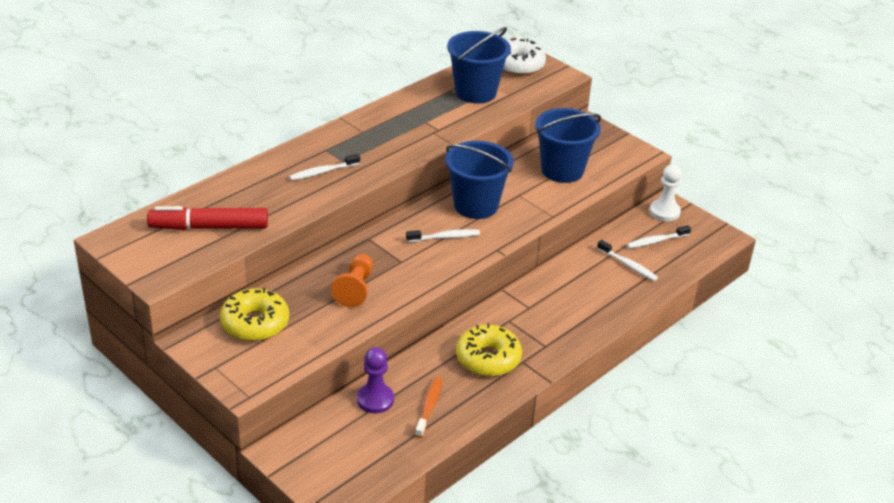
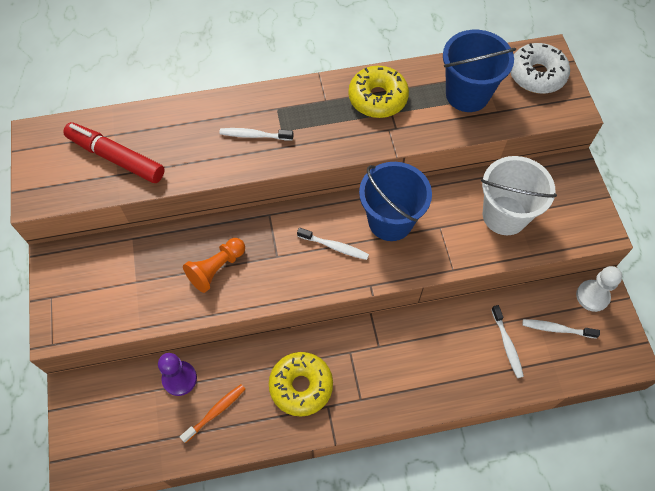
camera: 35 degrees right, 25 degrees up
(255, 323) = (112, 265): yellow donut -> yellow donut (377, 98)
(562, 170) = (504, 215): blue bucket -> white bucket

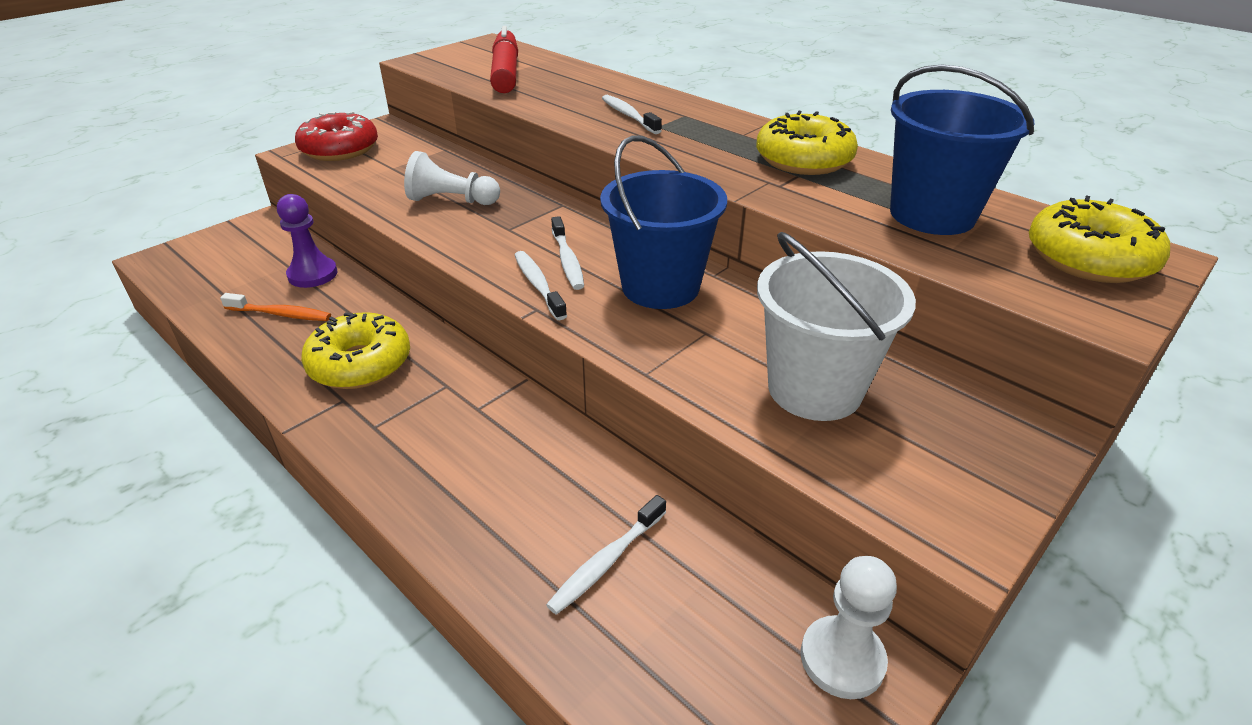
camera: 55 degrees right, 25 degrees down
(75, 302) = (340, 149): none -> red donut
(216, 269) = (452, 200): orange pawn -> white pawn
(536, 75) = (1089, 258): white donut -> yellow donut
(556, 329) = (707, 627): white toothbrush -> white toothbrush (538, 285)

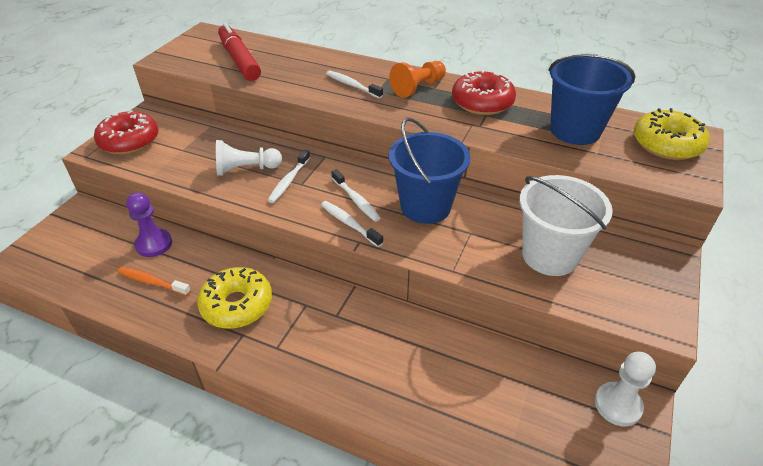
camera: 20 degrees left, 5 degrees up
(281, 314) = (152, 282): orange toothbrush -> orange toothbrush turned 150 degrees counterclockwise
(606, 562) = (471, 391): white toothbrush -> white toothbrush (289, 181)
(720, 130) = (418, 87): none -> orange pawn
(803, 160) = (482, 102): yellow donut -> red donut

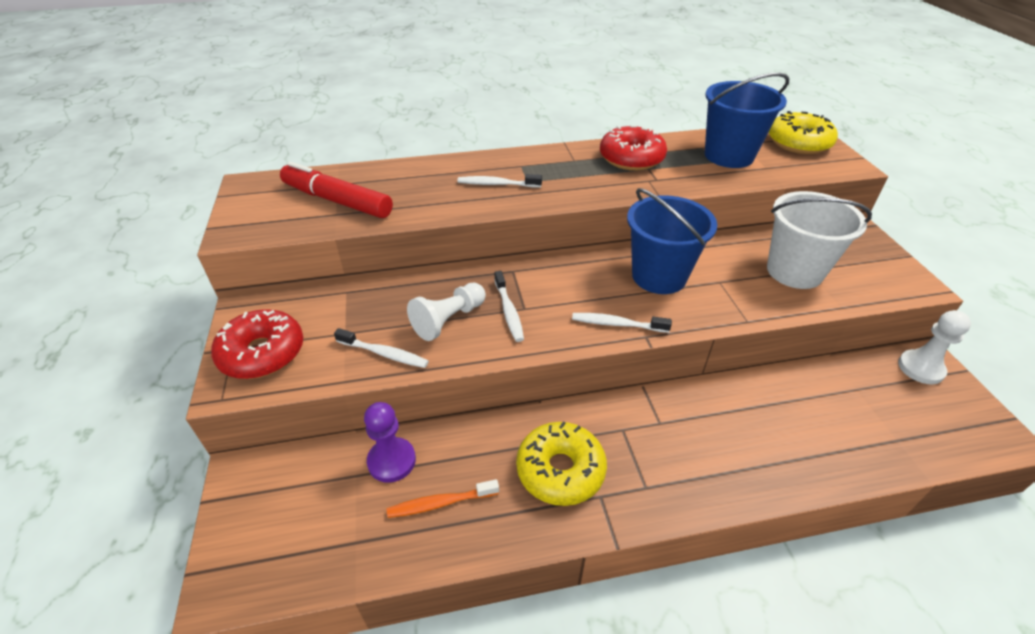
camera: 35 degrees left, 0 degrees up
(356, 200) = (595, 299): white toothbrush -> white toothbrush (384, 353)
(418, 87) = (560, 164): orange pawn -> none

